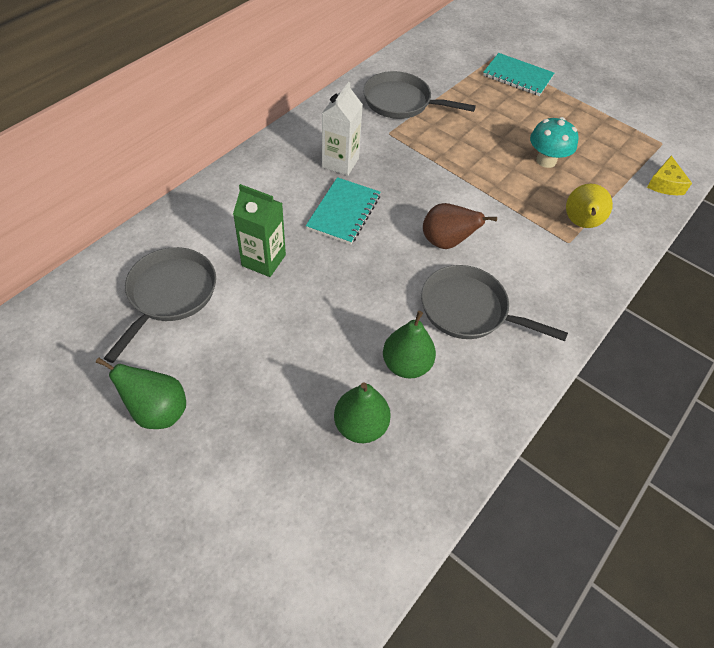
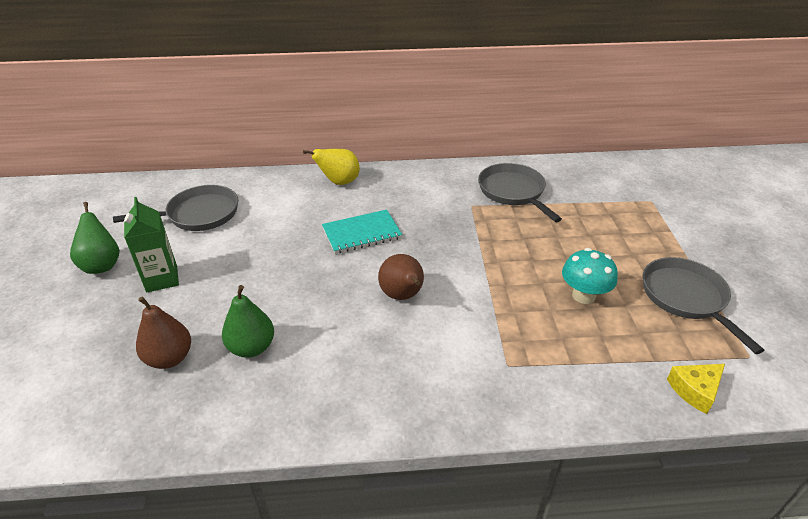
camera: 50 degrees right, 15 degrees down
(263, 260) = (271, 229): green carton -> green carton (162, 279)
(340, 163) = (407, 204): white carton -> none
(360, 426) = (169, 358): green pear -> brown pear
(469, 310) = (347, 349): grey pan -> grey pan (686, 298)
(517, 76) = (653, 224): turquoise notebook -> none
(580, 223) = (543, 360): yellow pear -> yellow pear (339, 182)

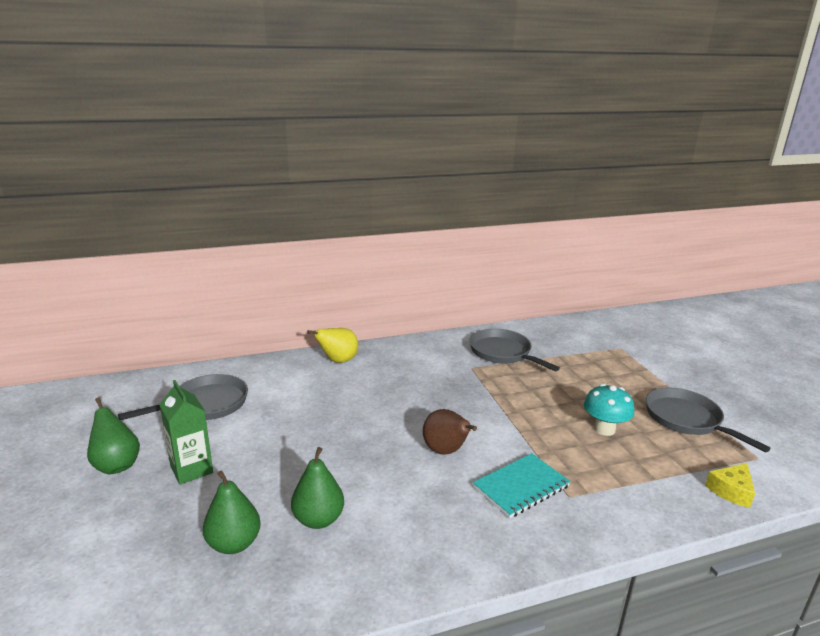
camera: 15 degrees left, 15 degrees down
(169, 358) = (234, 544): brown pear -> green pear
(361, 233) = (381, 402): turquoise notebook -> turquoise notebook (521, 487)

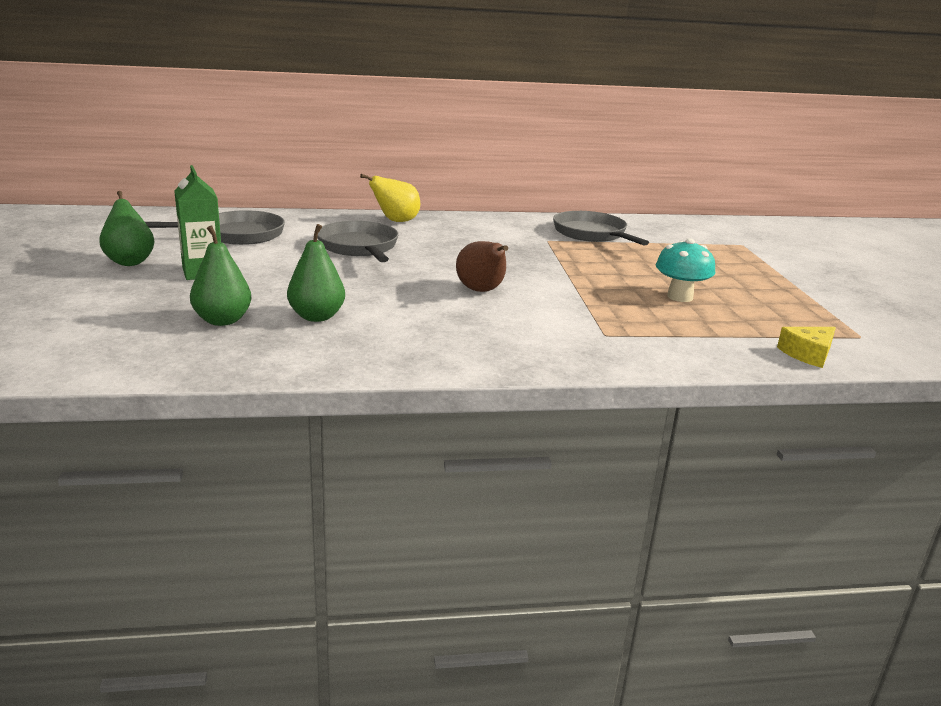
camera: 10 degrees right, 0 degrees up
(521, 487) = (553, 323): turquoise notebook -> none
(687, 420) = (789, 301): grey pan -> grey pan (359, 247)

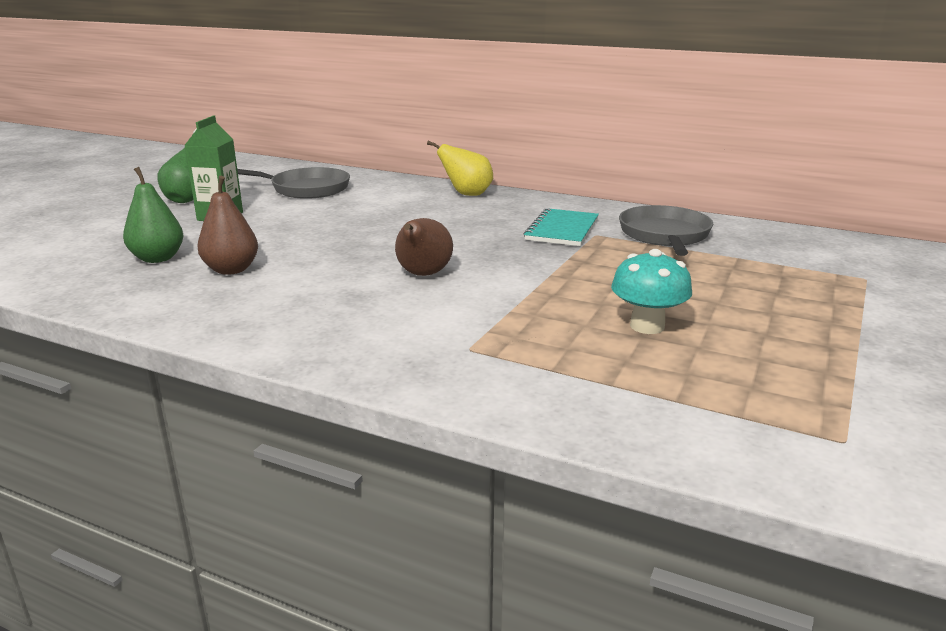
camera: 35 degrees right, 0 degrees up
(317, 317) = (231, 270): green pear -> brown pear
(359, 247) = (386, 214): grey pan -> none
(518, 240) = (562, 230): none -> turquoise notebook
(808, 354) = (704, 442): yellow cheese -> none

